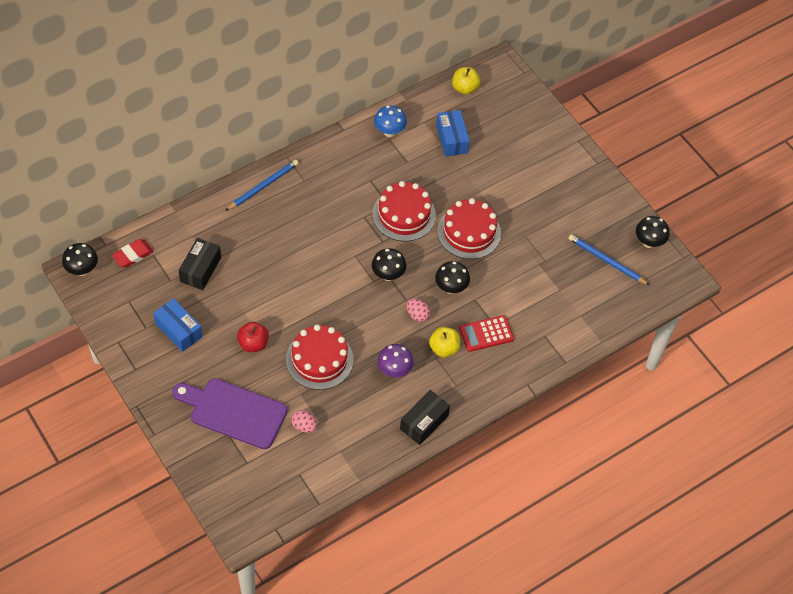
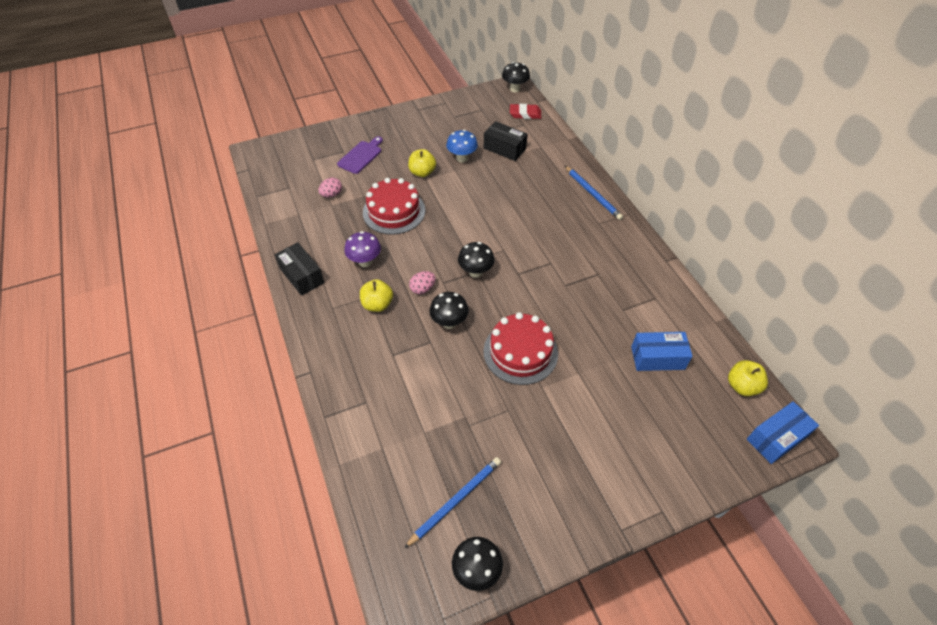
camera: 105 degrees right, 5 degrees down
(133, 255) = (525, 114): red eraser -> red eraser turned 60 degrees counterclockwise
(178, 330) = (447, 132): blue box -> blue box (776, 438)
(234, 412) = (361, 156): purple cutting board -> purple cutting board, size x0.59
(253, 344) = (422, 172): red apple -> yellow apple
(389, 132) = (665, 299): blue mushroom -> blue mushroom (462, 158)
(404, 214) = (550, 296): red cake -> none
(486, 334) = (384, 344): red calculator -> none

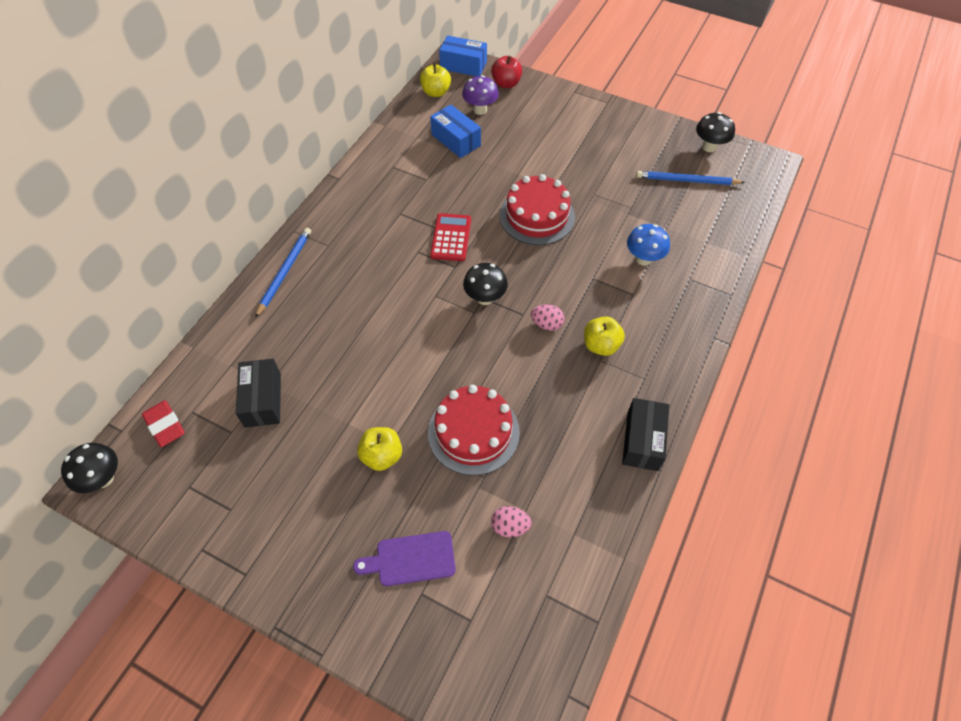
camera: 130 degrees left, 5 degrees up
(365, 262) = (566, 399): purple mushroom -> purple mushroom (480, 110)
(449, 322) = (560, 279): black mushroom -> none
(462, 158) = (319, 432): blue mushroom -> blue mushroom (643, 259)
(546, 287) = (451, 237): none -> red calculator
(718, 455) = (506, 84): none -> red apple

